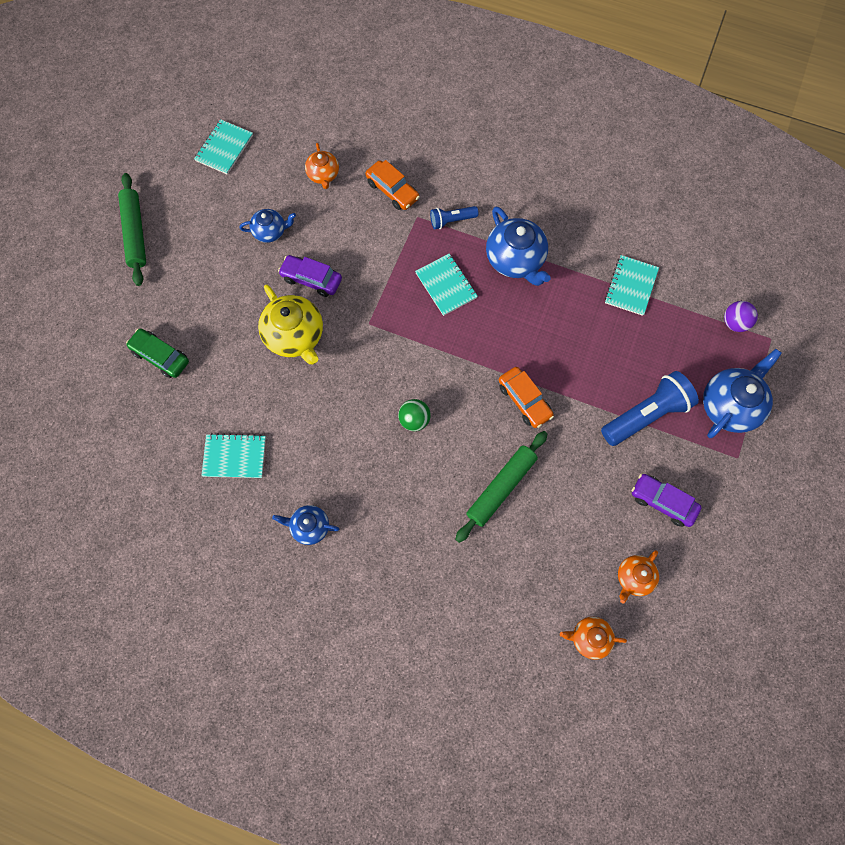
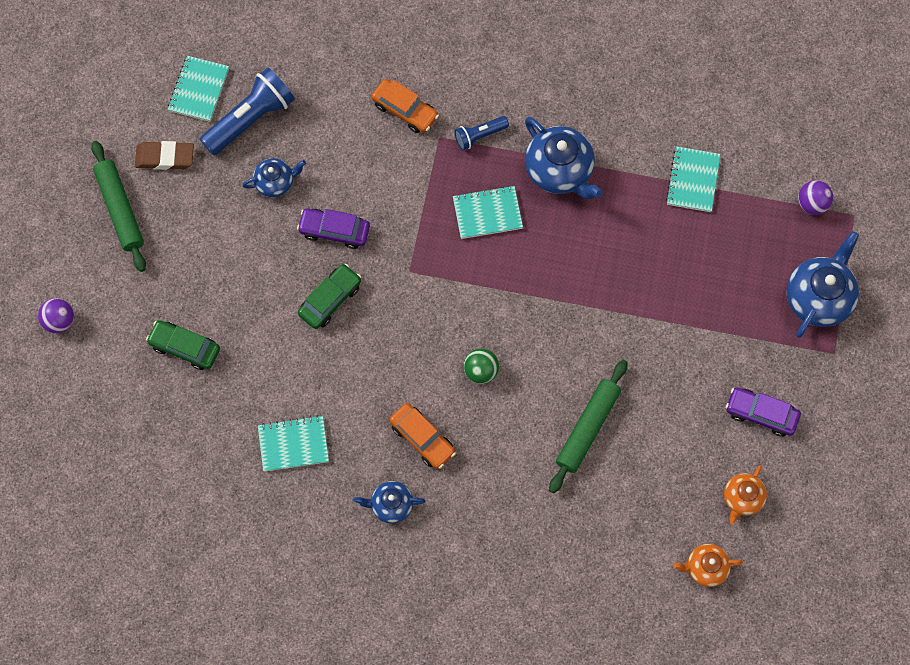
camera: 10 degrees left, 0 degrees up
(60, 316) = (59, 321): none -> purple ball
(183, 197) = (165, 157): none -> brown eraser
(295, 336) = (330, 299): yellow teapot -> green car
(323, 175) = (321, 104): orange teapot -> none
(446, 285) = (487, 213): turquoise notebook -> turquoise notebook turned 60 degrees counterclockwise
(524, 400) = (596, 329): orange car -> orange car (422, 438)
(646, 415) = (730, 323): blue flashlight -> blue flashlight (250, 119)

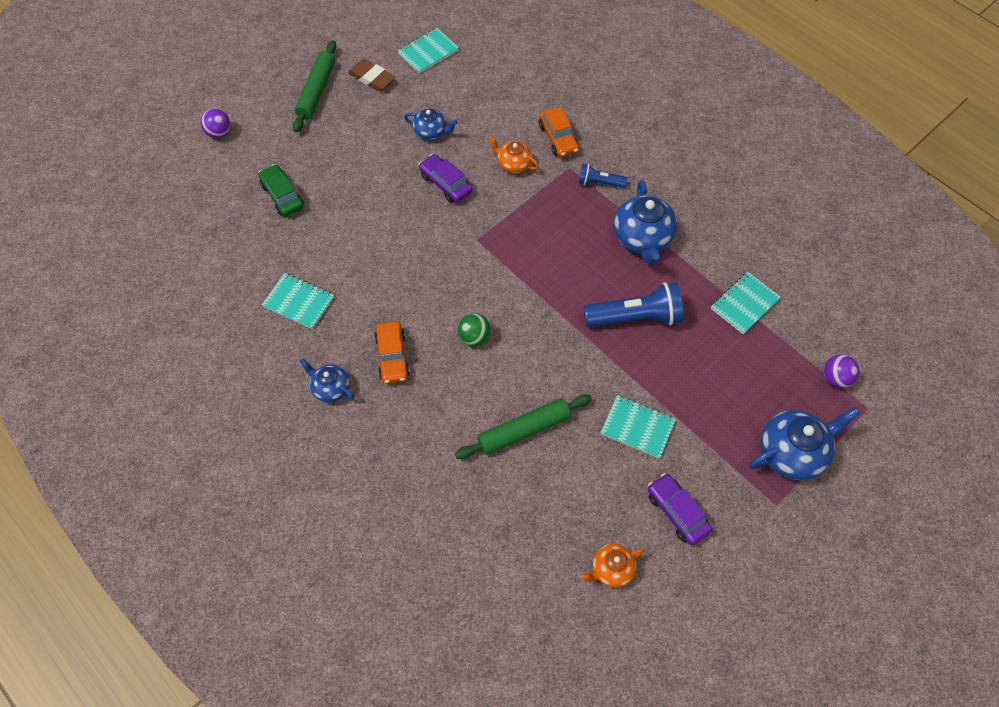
camera: 35 degrees right, 10 degrees down
(250, 119) = (447, 86): blue flashlight -> blue flashlight (635, 317)
(330, 299) = (405, 224): green car -> none
(487, 213) = (565, 235): turquoise notebook -> turquoise notebook (637, 427)
(705, 567) = (538, 604): orange teapot -> orange teapot (513, 164)

